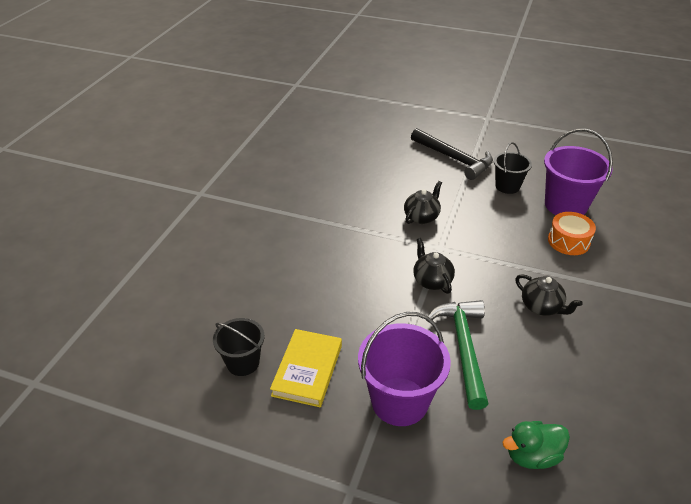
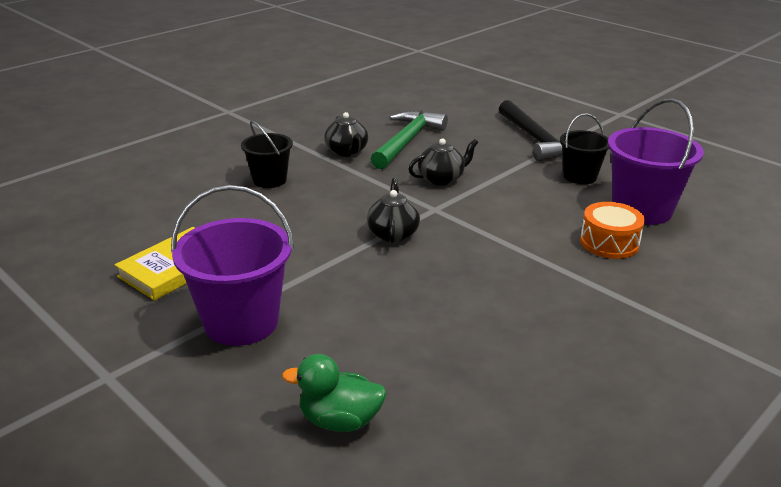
camera: 25 degrees right, 10 degrees down
(243, 362) = (121, 244): black bucket -> black bucket (269, 180)
(463, 348) = (364, 300): green hammer -> green hammer (406, 141)
(541, 307) = (505, 292): black teapot -> black teapot (347, 152)

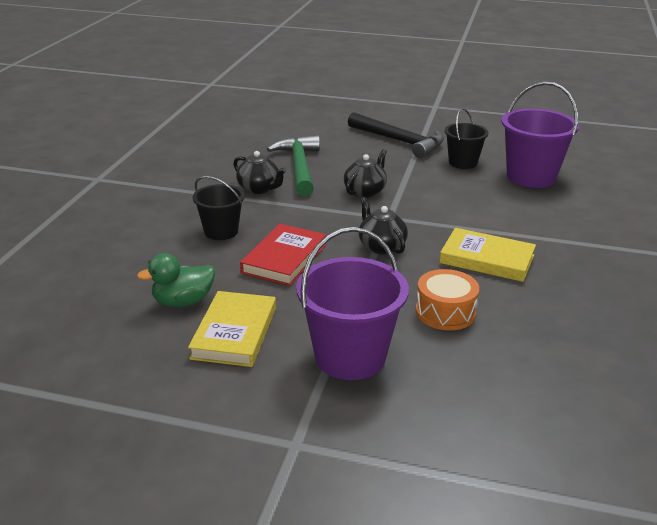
camera: 30 degrees left, 0 degrees up
(292, 218) = (284, 258): none -> red book
(339, 420) = (515, 399): green duck -> green duck (183, 302)
(484, 278) = (487, 259): none -> yellow book
(609, 243) = (538, 207): orange drum -> orange drum (445, 312)

